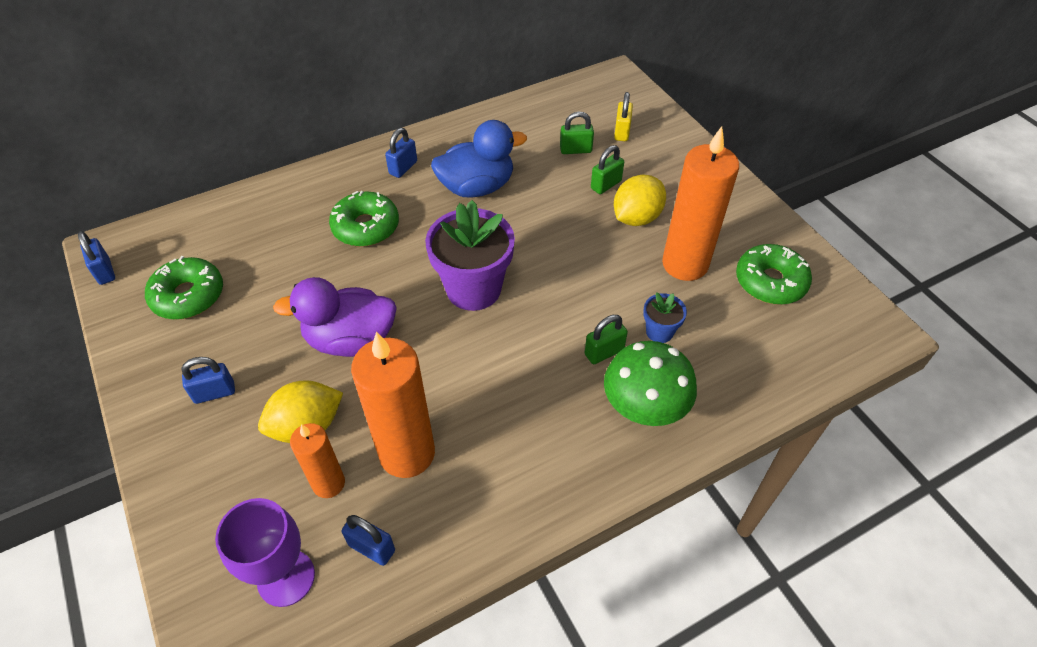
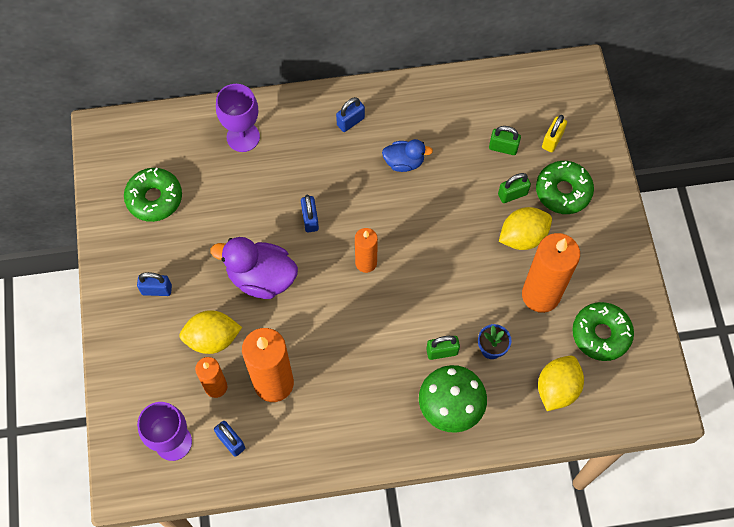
camera: 20 degrees right, 15 degrees up
(105, 272) = (98, 155): blue padlock -> blue padlock (310, 219)
(284, 210) = (243, 137): none -> purple goblet
(366, 227) = (302, 175): green donut -> green donut (563, 191)
(473, 289) = (366, 263): purple flower pot -> orange candle
(477, 187) = (404, 162): blue duck -> blue duck, size x0.60
(755, 349) = (557, 388): none -> yellow lemon

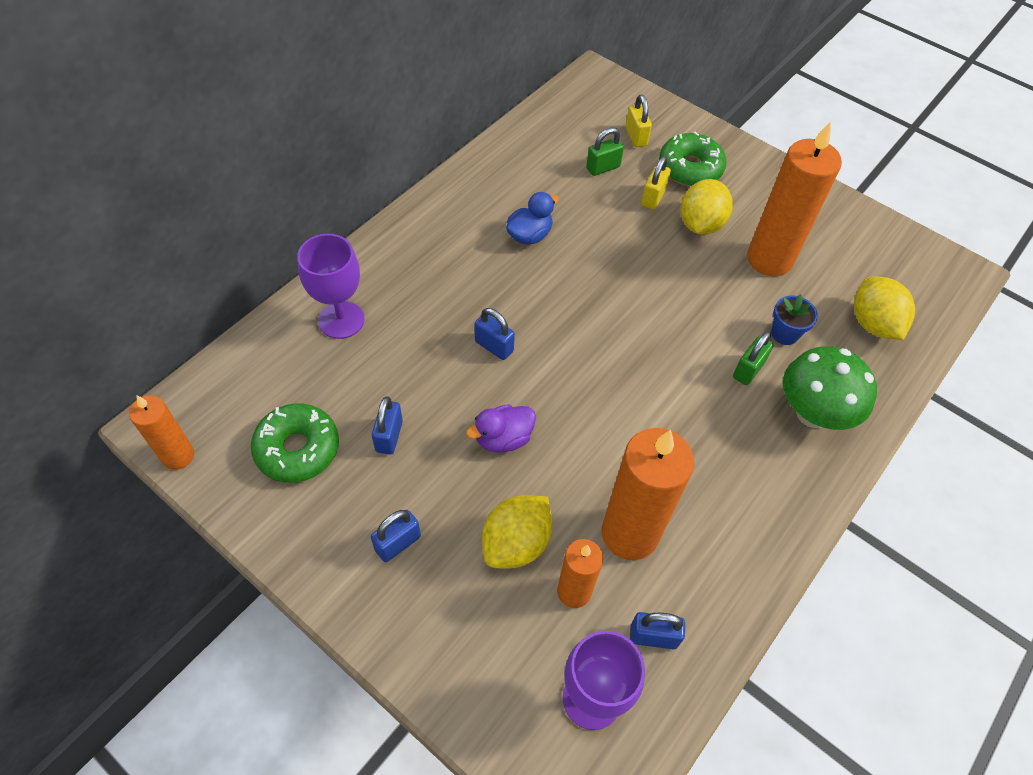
camera: 45 degrees left, 10 degrees down
(261, 278) = (503, 438): purple duck -> purple duck, size x0.60
(350, 121) = (440, 235): blue padlock -> blue padlock (389, 436)
(366, 263) = (591, 345): orange candle -> orange candle (178, 456)
(512, 194) = (653, 198): green padlock -> yellow padlock
(601, 334) = (850, 254): green donut -> none

